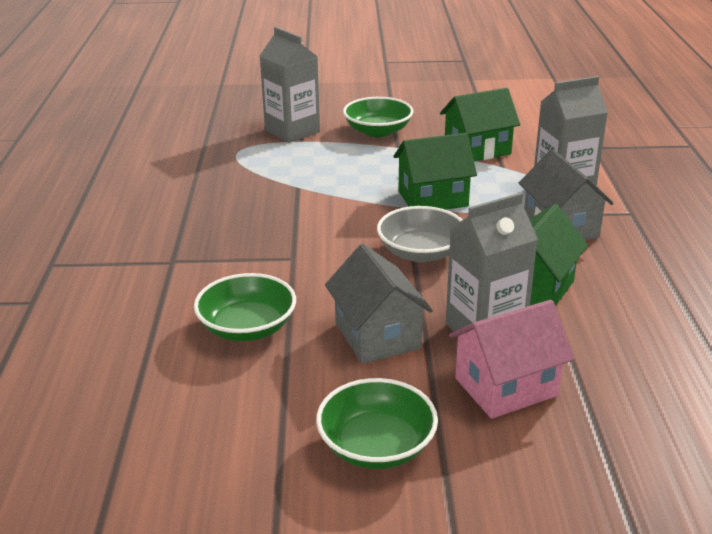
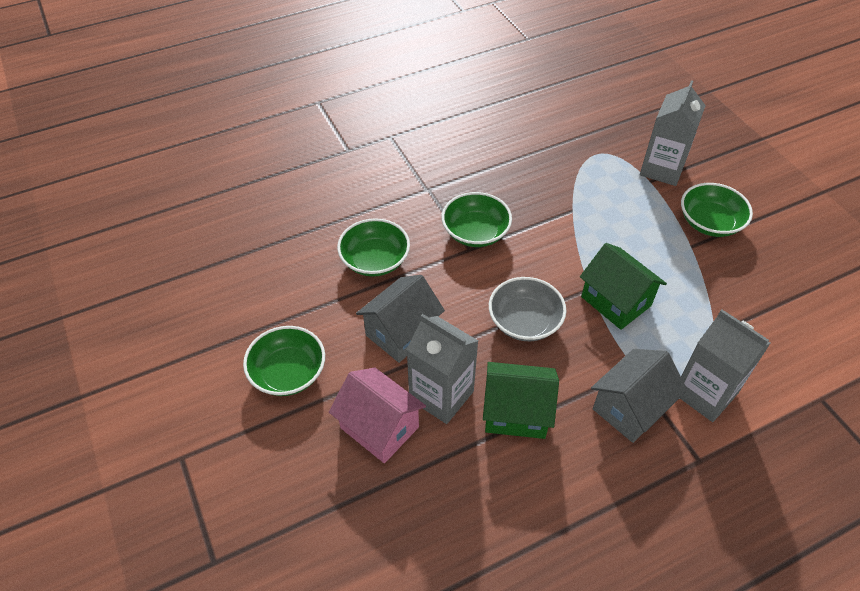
camera: 65 degrees right, 20 degrees up
(272, 248) = (475, 232): none -> green bowl
(477, 149) = (733, 304): green house -> none

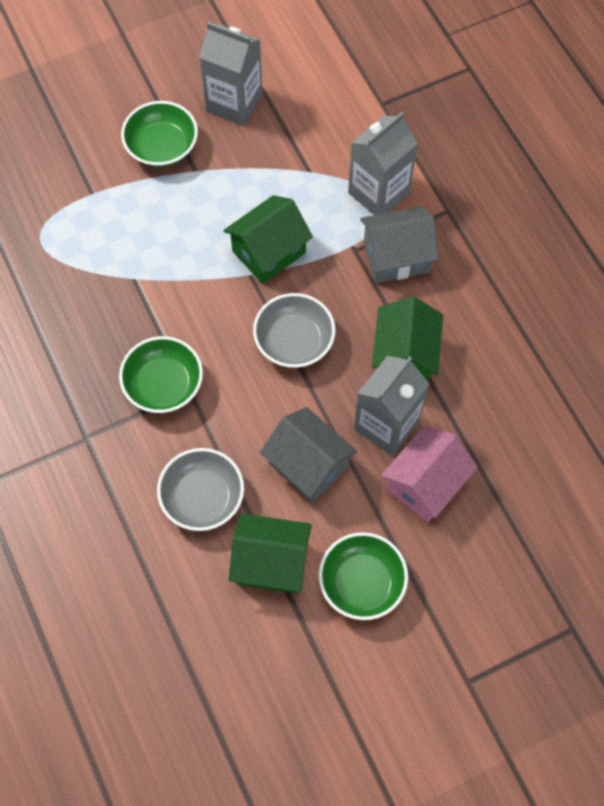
camera: 90 degrees left, 15 degrees up
(314, 306) = (271, 563): none -> green house
(375, 260) = (202, 497): green bowl -> grey bowl
(630, 408) = (396, 257): grey house -> grey house turned 60 degrees counterclockwise
(662, 169) = (74, 177): grey carton -> grey carton (234, 103)

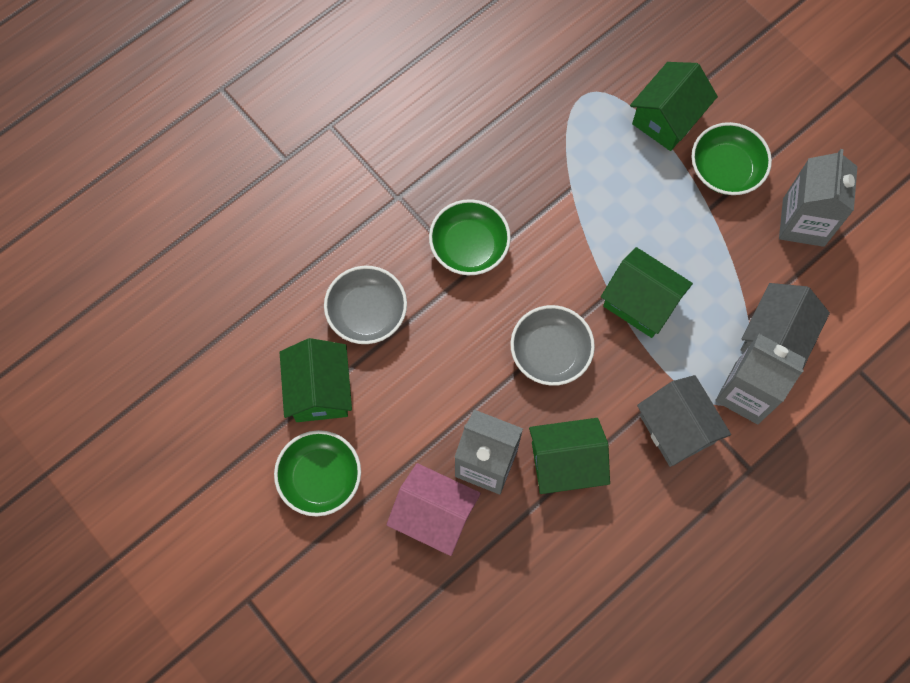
camera: 75 degrees right, 5 degrees up
(93, 178) = (667, 118): none -> green house
(308, 465) = (424, 399): grey house -> grey house (775, 337)

